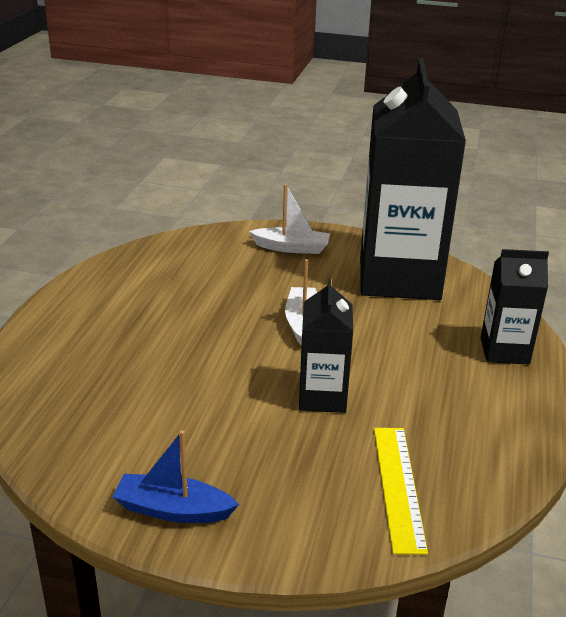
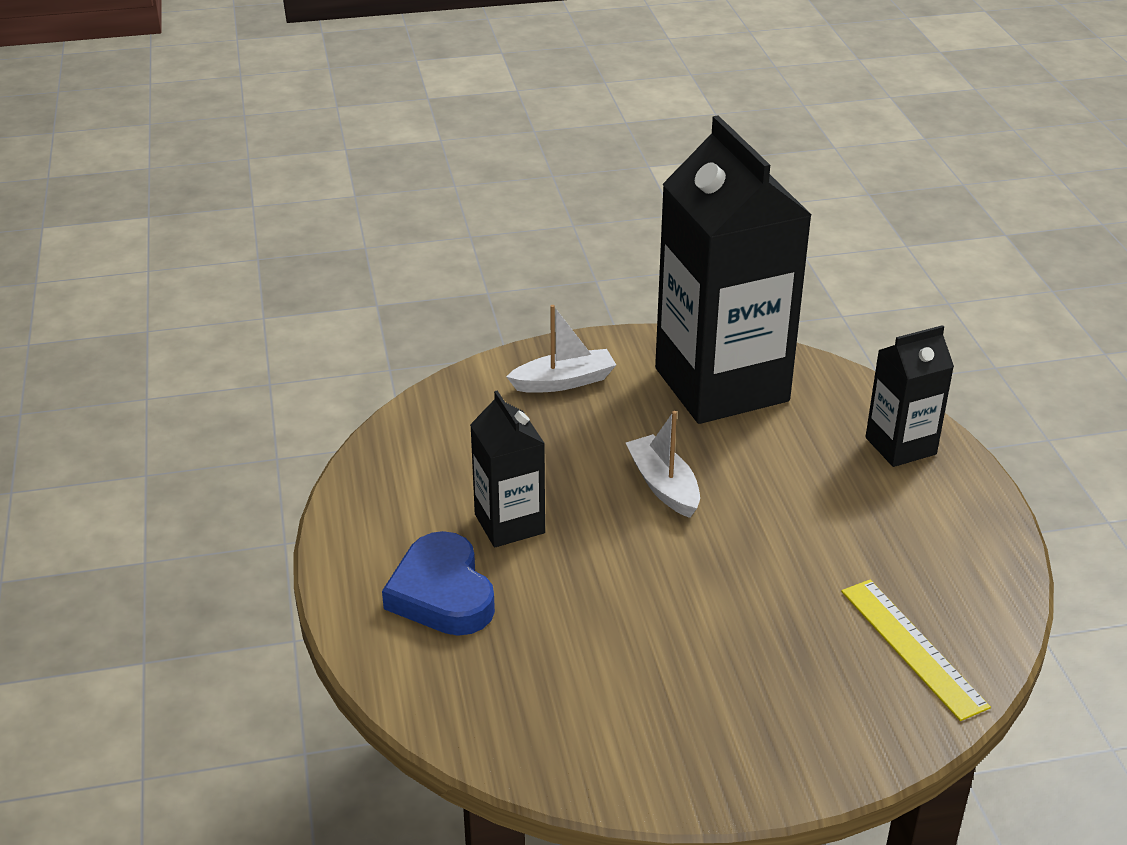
camera: 25 degrees left, 5 degrees up
(96, 339) = (442, 593): none -> blue heart
(173, 510) = (716, 764): blue boat -> none
(322, 397) = (759, 573): black carton -> black carton (509, 523)

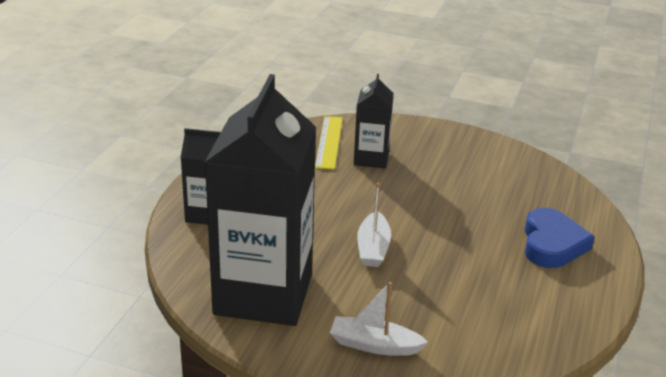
camera: 150 degrees left, 5 degrees down
(509, 523) = (488, 264): black carton -> black carton (371, 158)

